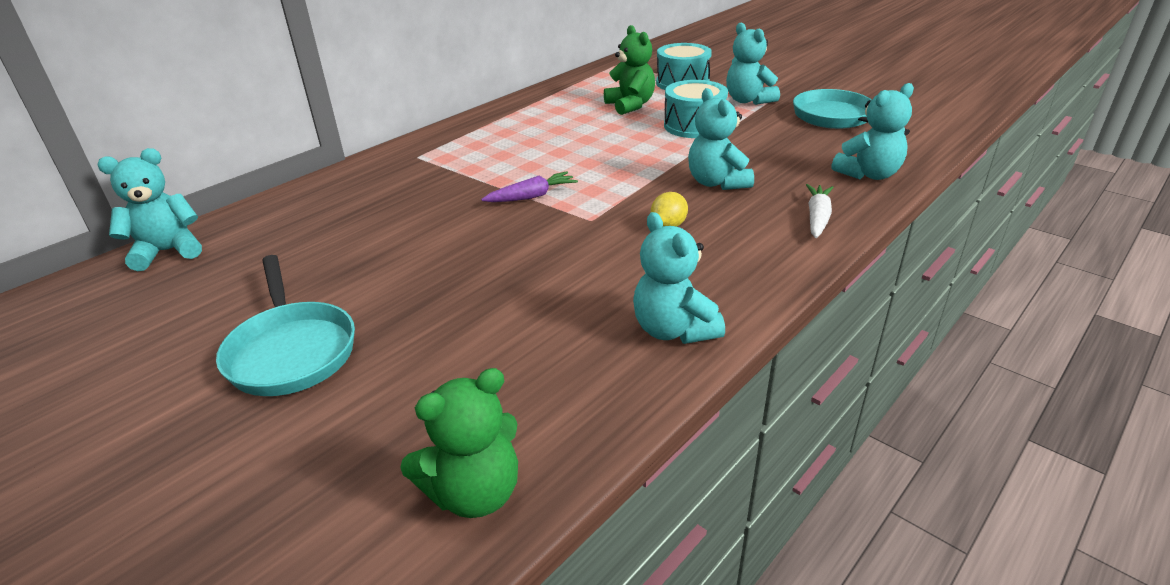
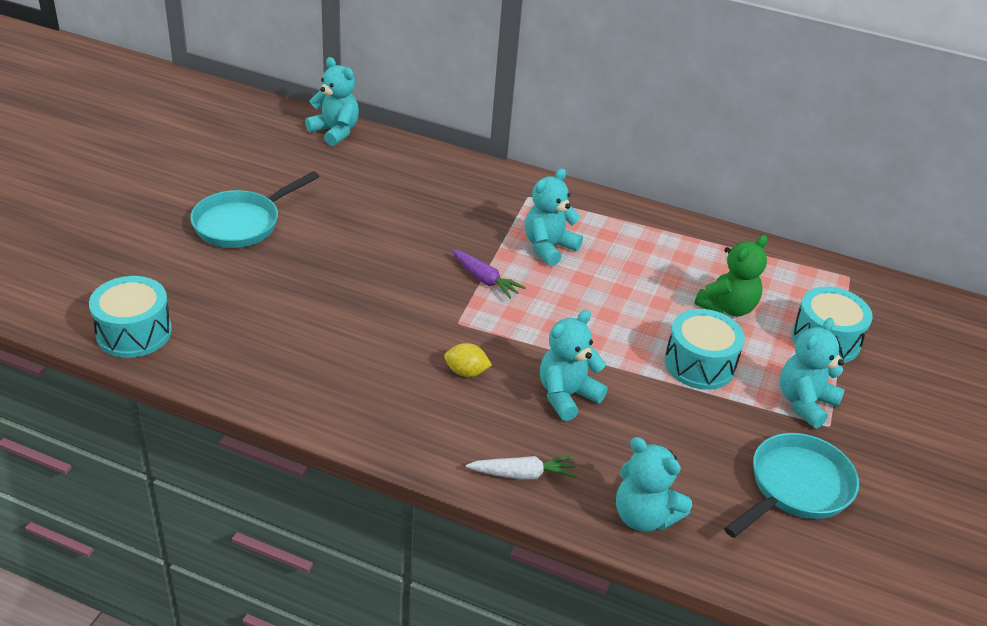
camera: 65 degrees right, 5 degrees up
(474, 493) = (134, 332): green teddy bear -> turquoise drum
(673, 330) = (309, 394): turquoise teddy bear -> turquoise teddy bear (548, 247)

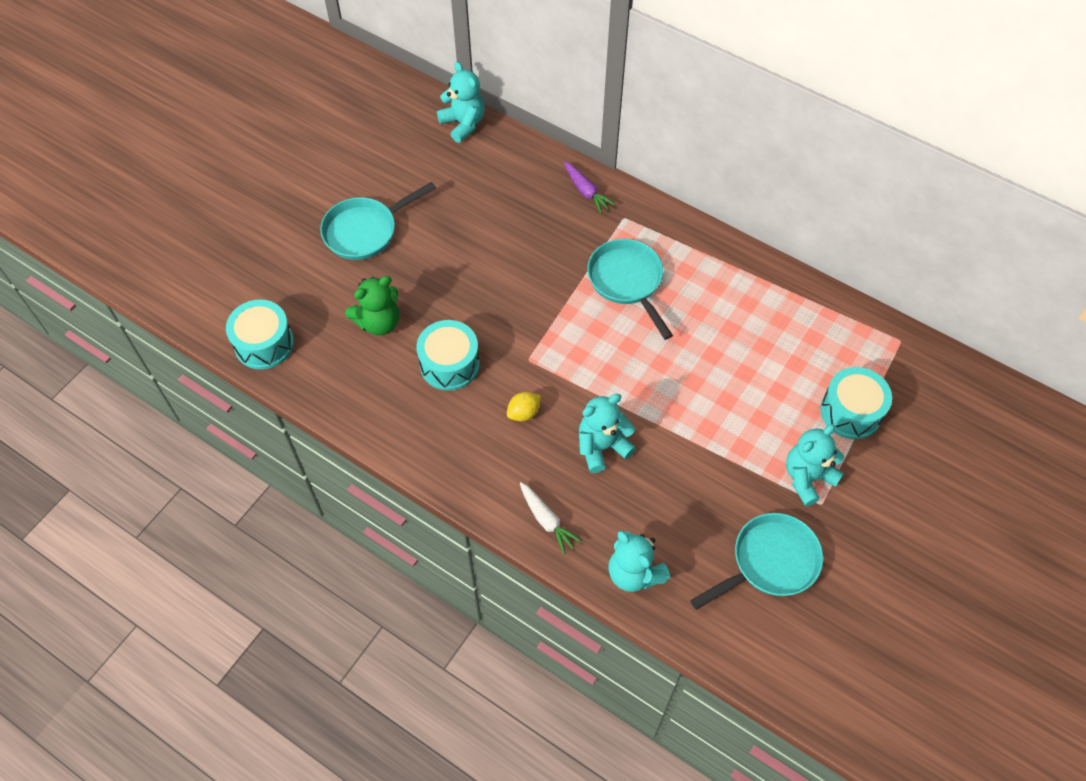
camera: 15 degrees right, 20 degrees up
(466, 372) = (523, 413): yellow lemon -> yellow lemon turned 60 degrees counterclockwise
(485, 280) = (562, 314): purple carrot -> purple carrot (586, 192)
(523, 474) = (547, 520): white carrot -> white carrot turned 45 degrees clockwise
(548, 247) = (627, 281): turquoise teddy bear -> turquoise pan
(699, 364) = (727, 426): turquoise drum -> turquoise drum (449, 364)
(727, 307) = (771, 366): green teddy bear -> green teddy bear (378, 322)

